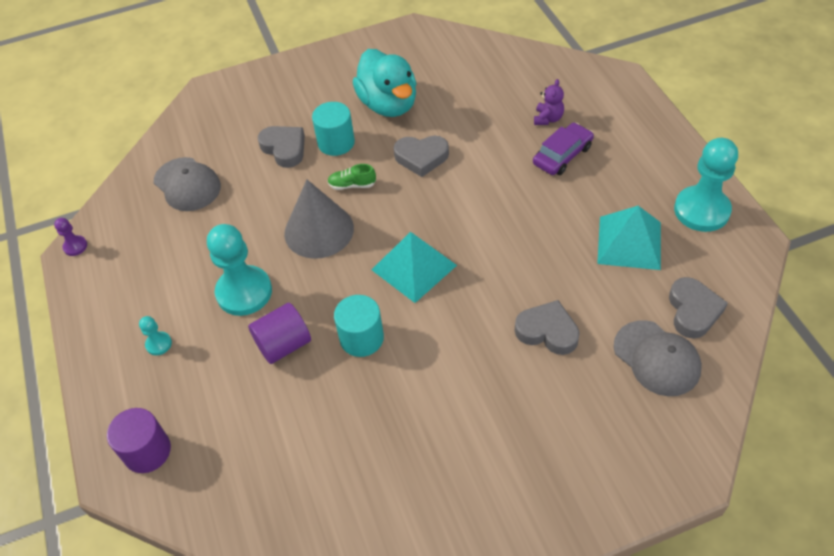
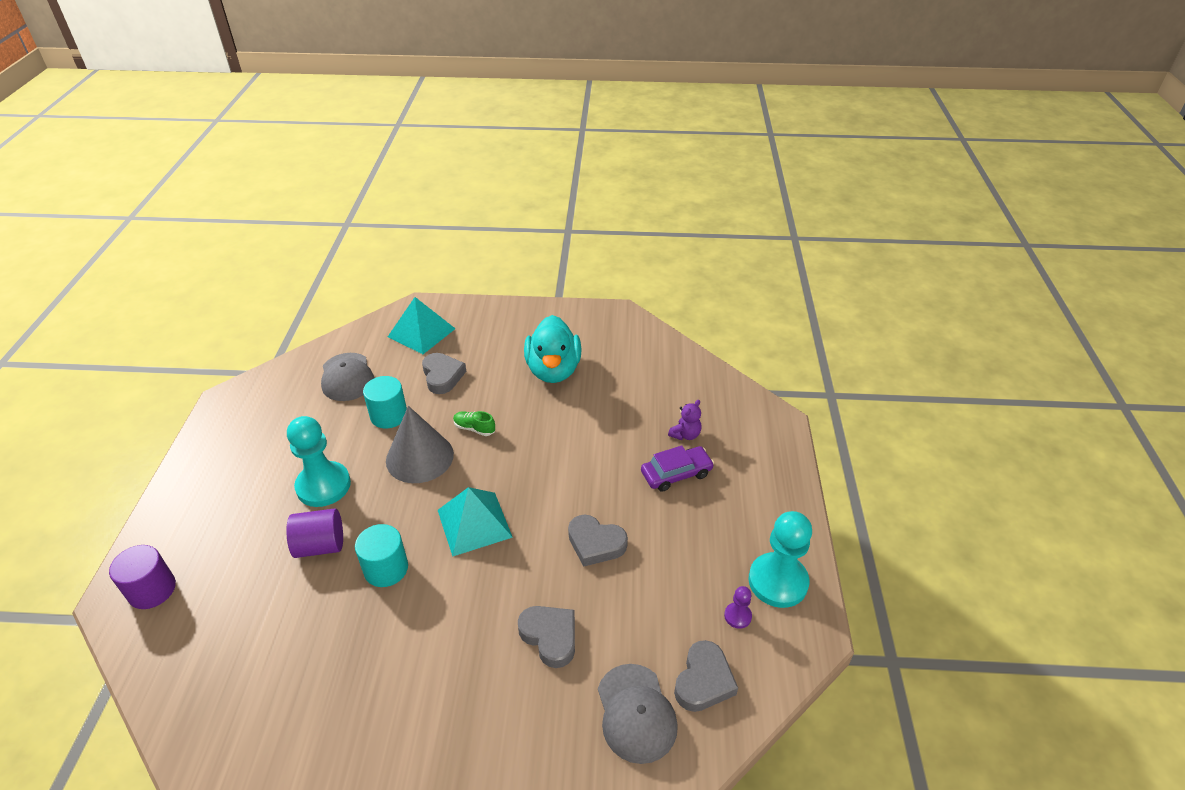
camera: 20 degrees right, 10 degrees down
(75, 246) = (230, 394): purple pawn -> purple pawn (737, 616)
(159, 344) = (228, 501): turquoise pawn -> none
(336, 142) = (487, 387): turquoise cylinder -> turquoise cylinder (389, 415)
(421, 157) = (549, 427): grey heart -> grey heart (595, 543)
(629, 242) = (685, 583): turquoise pyramid -> turquoise pyramid (421, 332)

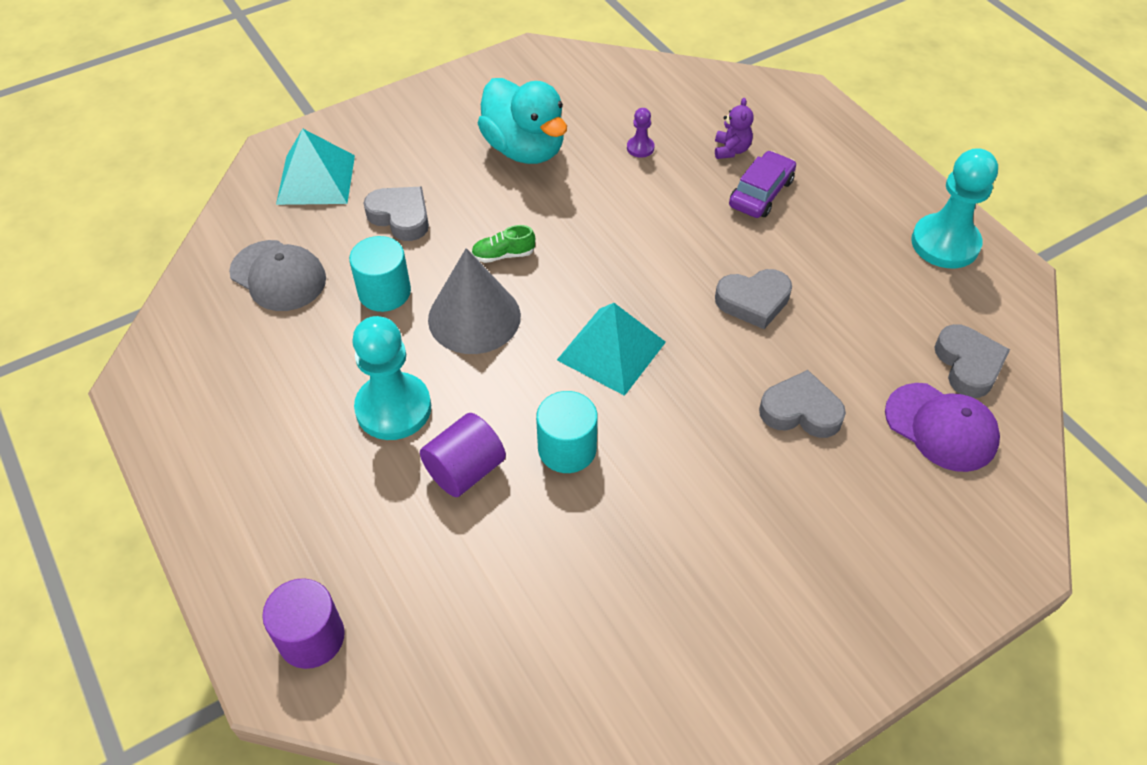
camera: 35 degrees left, 10 degrees up
(636, 713) = (941, 427): grey cap -> purple cap
(737, 616) = (941, 293): purple pawn -> purple pawn (640, 148)

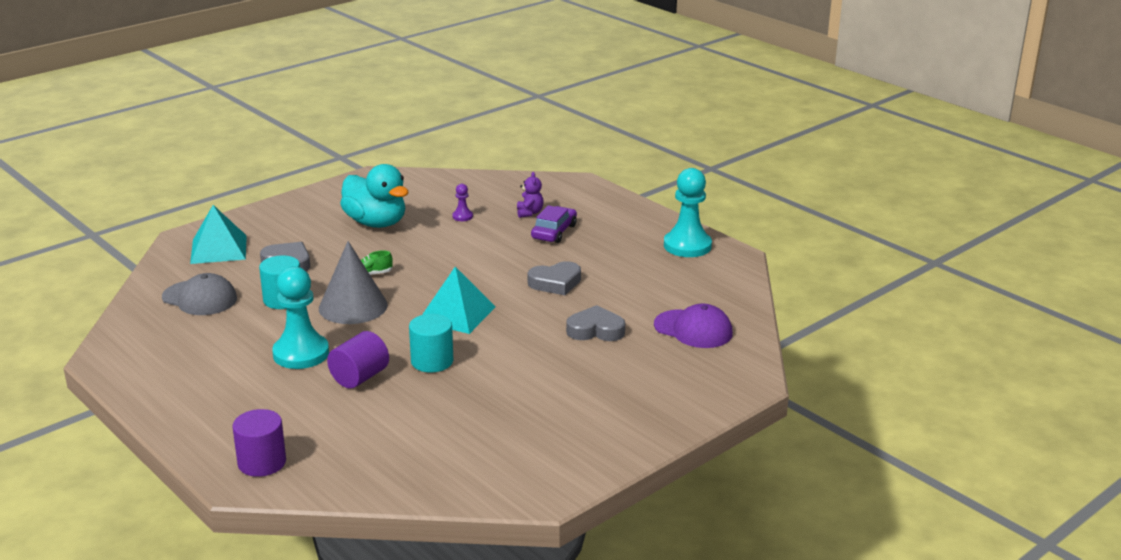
camera: 10 degrees left, 25 degrees down
(968, 365) = (709, 300): grey heart -> none

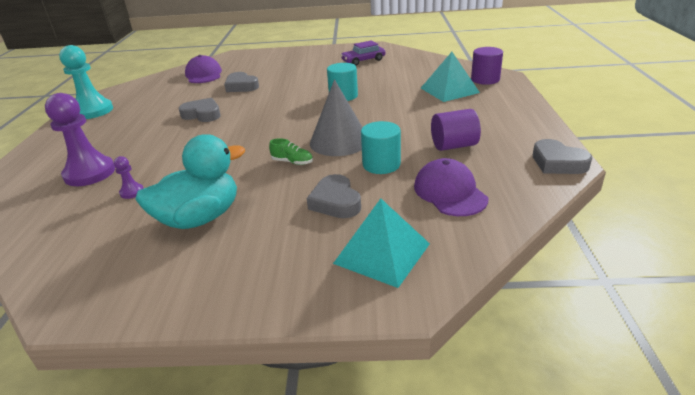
camera: 135 degrees left, 5 degrees up
(112, 356) = (557, 163): none -> grey heart
(200, 298) = (450, 192): grey cap -> purple cap
(301, 354) = (411, 121): turquoise pawn -> none
(359, 377) = (392, 99): purple cylinder -> purple cylinder (454, 146)
(376, 223) = (200, 218): turquoise duck -> turquoise duck turned 60 degrees clockwise
(456, 314) = (287, 115): turquoise pyramid -> turquoise pyramid (449, 90)
(529, 213) = (90, 173): purple teddy bear -> purple pawn
(554, 232) = (119, 149): purple car -> purple car (363, 60)

